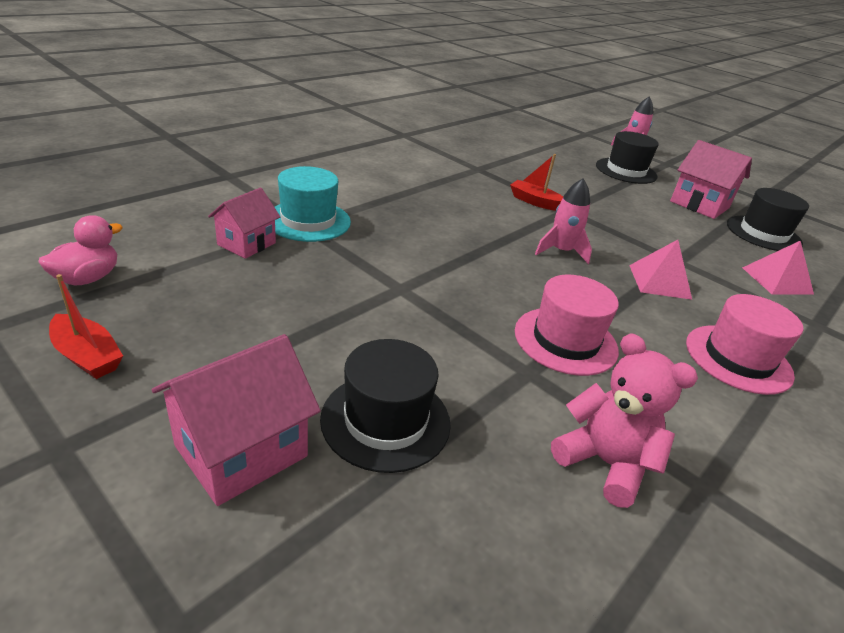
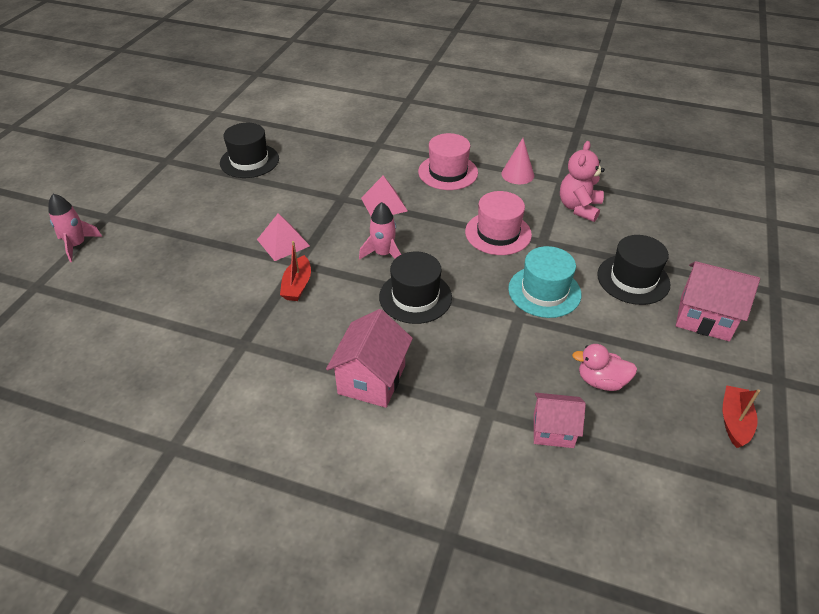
camera: 110 degrees left, 10 degrees up
(87, 278) = (690, 490): pink duck -> pink duck (601, 381)
(308, 221) = (478, 414): turquoise hat -> turquoise hat (544, 291)
(626, 171) = (156, 241): black hat -> black hat (415, 297)
(699, 205) = (214, 192): pink house -> pink house (372, 379)
(730, 434) = (517, 174): none -> pink cone
(777, 280) = (330, 157): pink pyramid -> pink pyramid (283, 242)

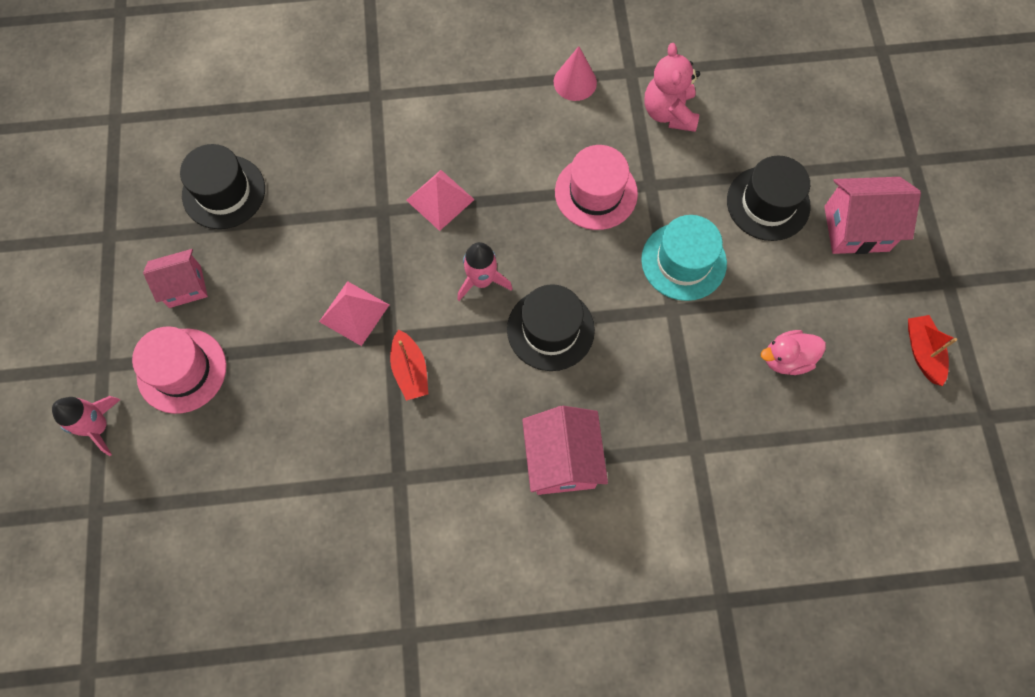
camera: 25 degrees left, 25 degrees up
(448, 172) = (489, 112): pink hat -> pink hat (182, 370)
(553, 430) = (765, 440): pink house -> pink house (185, 286)

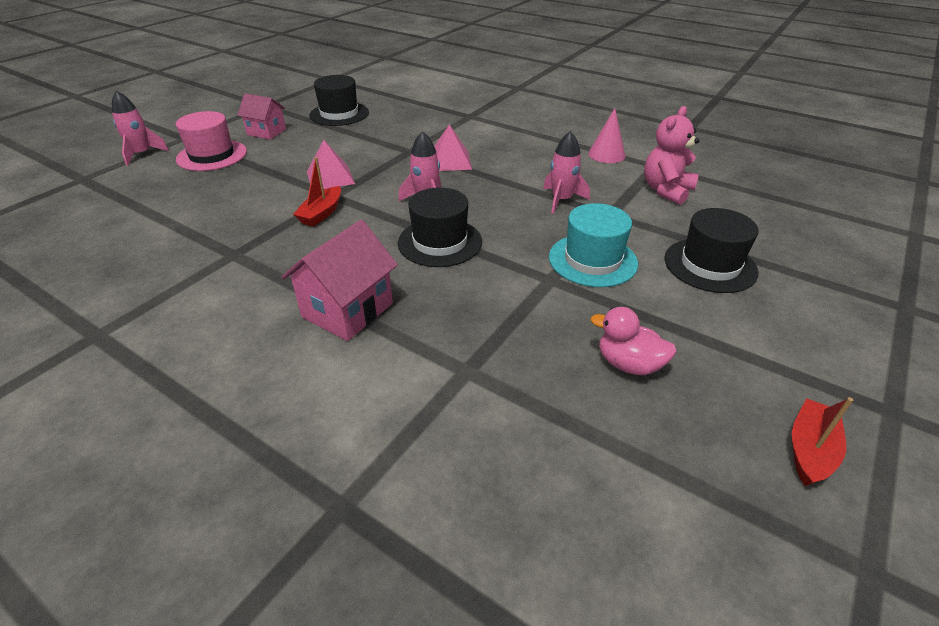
camera: 40 degrees right, 30 degrees down
(596, 193) = (561, 200): pink hat -> pink rocket
(856, 228) = (796, 319): pink house -> none

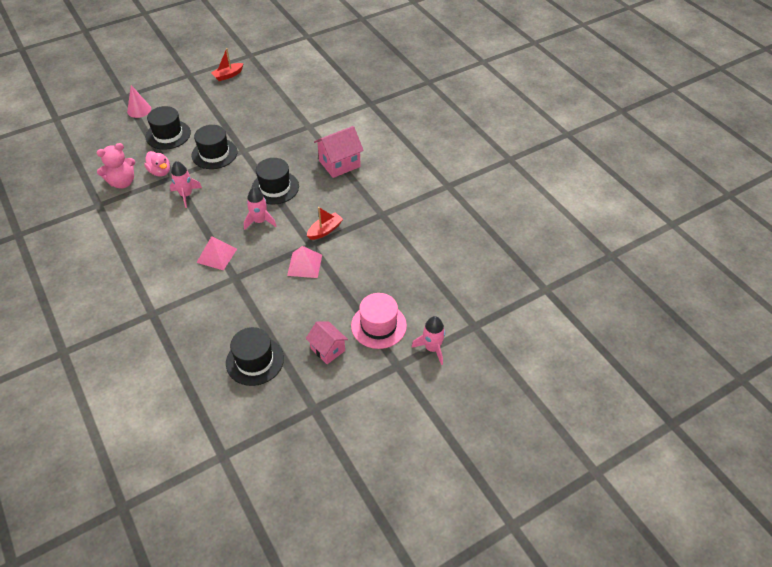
camera: 155 degrees left, 10 degrees up
(592, 260) = (214, 154): turquoise hat -> black hat
(606, 154) = (112, 225): pink cone -> pink cone (139, 110)
(628, 364) = (251, 111): pink duck -> pink duck (160, 172)

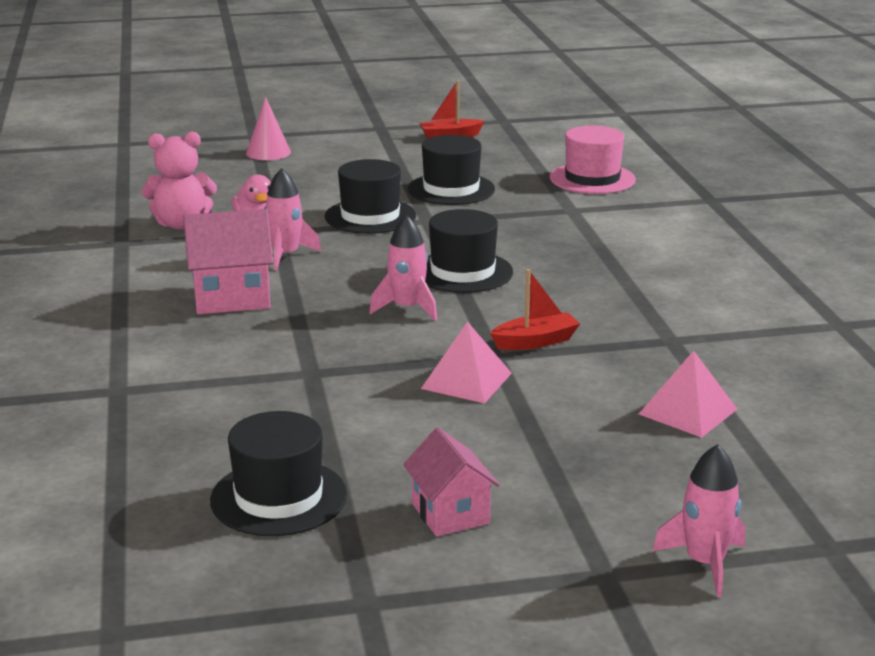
camera: 20 degrees right, 25 degrees down
(168, 135) = (300, 184): black hat -> black hat (451, 189)
(217, 255) = (294, 337): pink pyramid -> pink pyramid (688, 411)
(339, 164) = (610, 262): pink house -> pink house (231, 297)
(378, 325) = (588, 500): pink hat -> pink hat (592, 179)

